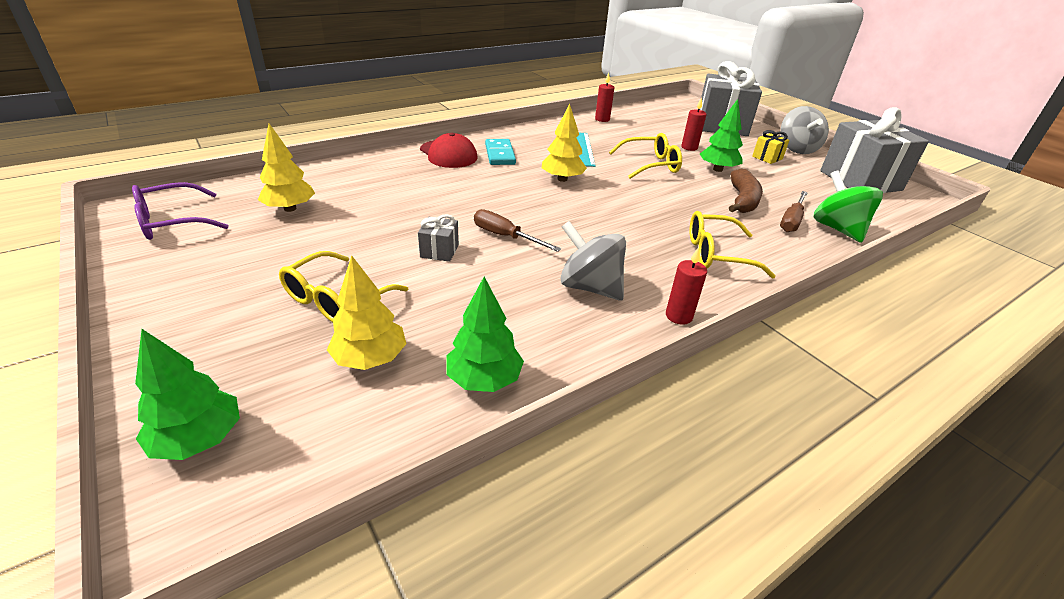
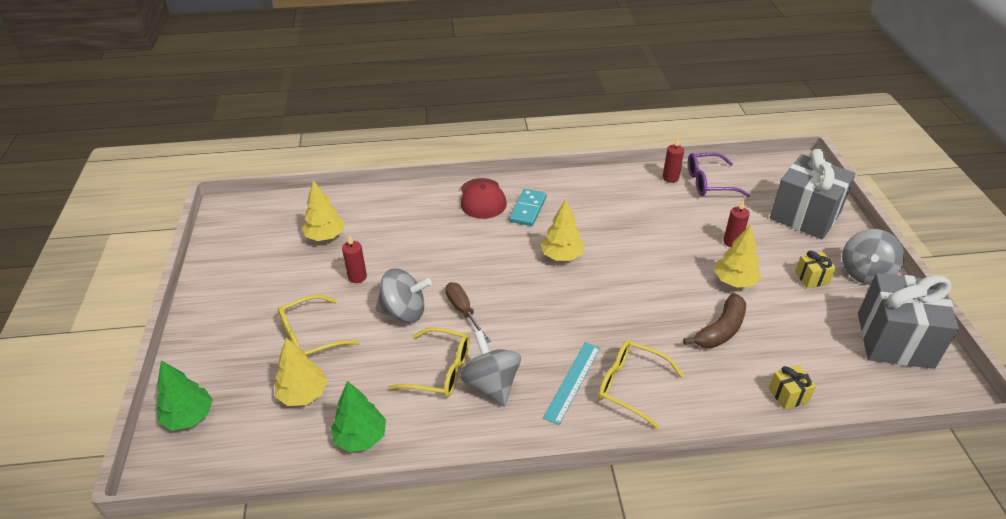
camera: 30 degrees right, 5 degrees up
(172, 222) = (246, 230): purple glasses -> purple glasses (709, 182)
(439, 251) = (404, 312): grey gift -> grey spinning top
(584, 149) = (616, 219): turquoise ruler -> turquoise ruler (572, 382)
(650, 165) = (666, 257): yellow glasses -> yellow glasses (440, 371)
(678, 316) = (538, 436): red candle -> red candle (357, 277)
(717, 169) = (734, 281): green tree -> yellow tree
(791, 221) = (747, 371): brown screwdriver -> none
(837, 229) = (788, 395): green spinning top -> yellow gift

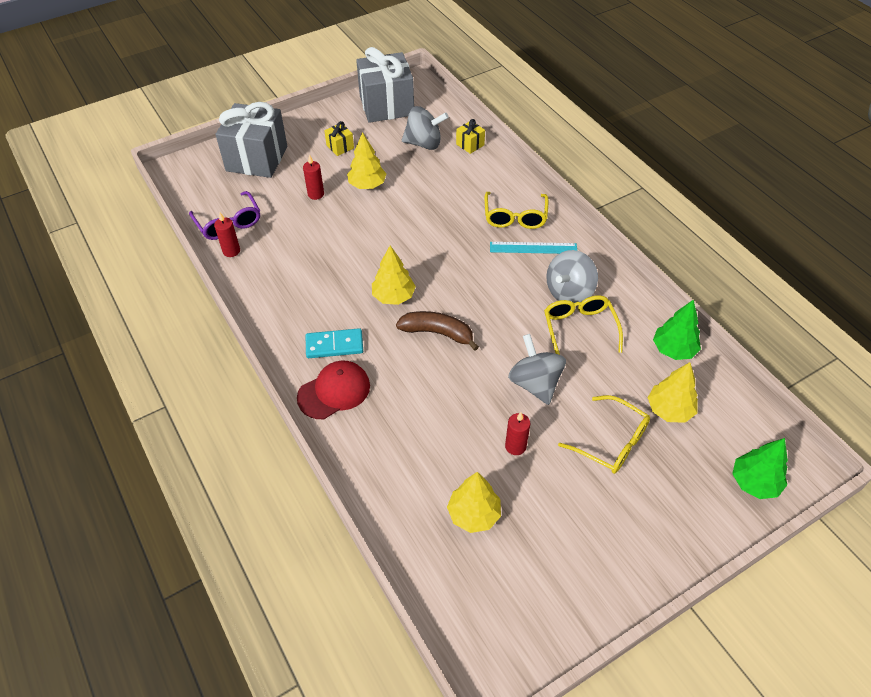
camera: 115 degrees left, 10 degrees up
(463, 311) = (506, 340): brown screwdriver -> none
(720, 330) = (428, 183): brown banana -> brown banana (438, 333)
(865, 273) = (319, 122): grey spinning top -> grey spinning top (424, 143)

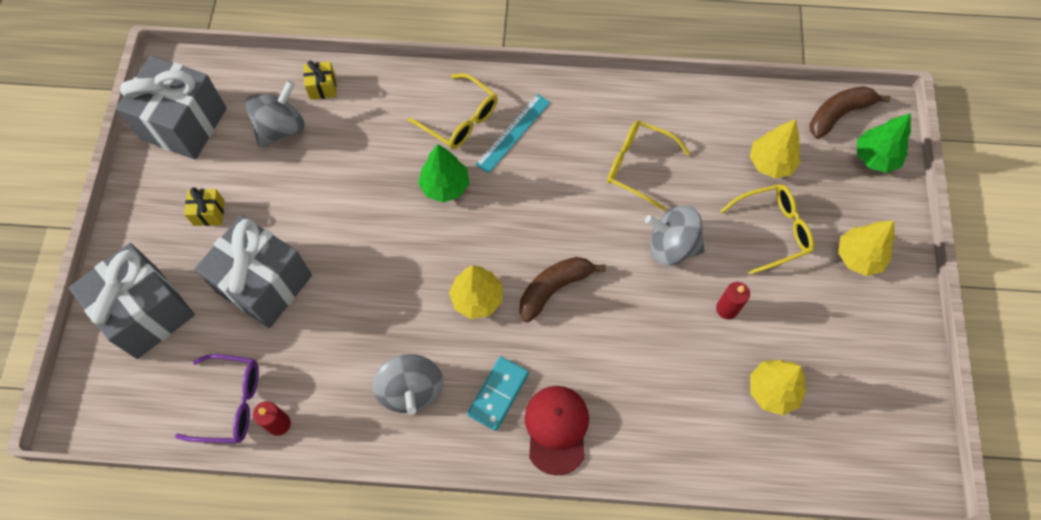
camera: 55 degrees left, 15 degrees up
(316, 194) = (264, 283): red candle -> grey gift
(367, 185) = (296, 223): yellow tree -> yellow tree (858, 257)
(569, 292) = (590, 143): grey spinning top -> grey spinning top (411, 390)
(673, 350) = (714, 112): green tree -> green tree (445, 186)
(765, 434) = (839, 114): none -> brown banana

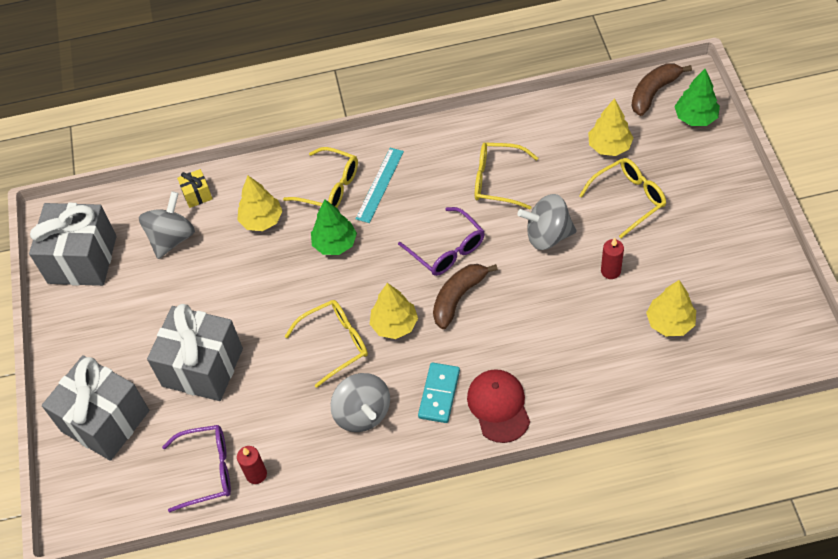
camera: 10 degrees left, 10 degrees down
(209, 213) = (132, 325): yellow gift -> none
(409, 300) = (335, 343): none -> yellow glasses
(560, 229) = (447, 250): none -> purple glasses
(858, 257) = (707, 199): yellow tree -> yellow tree (262, 220)

